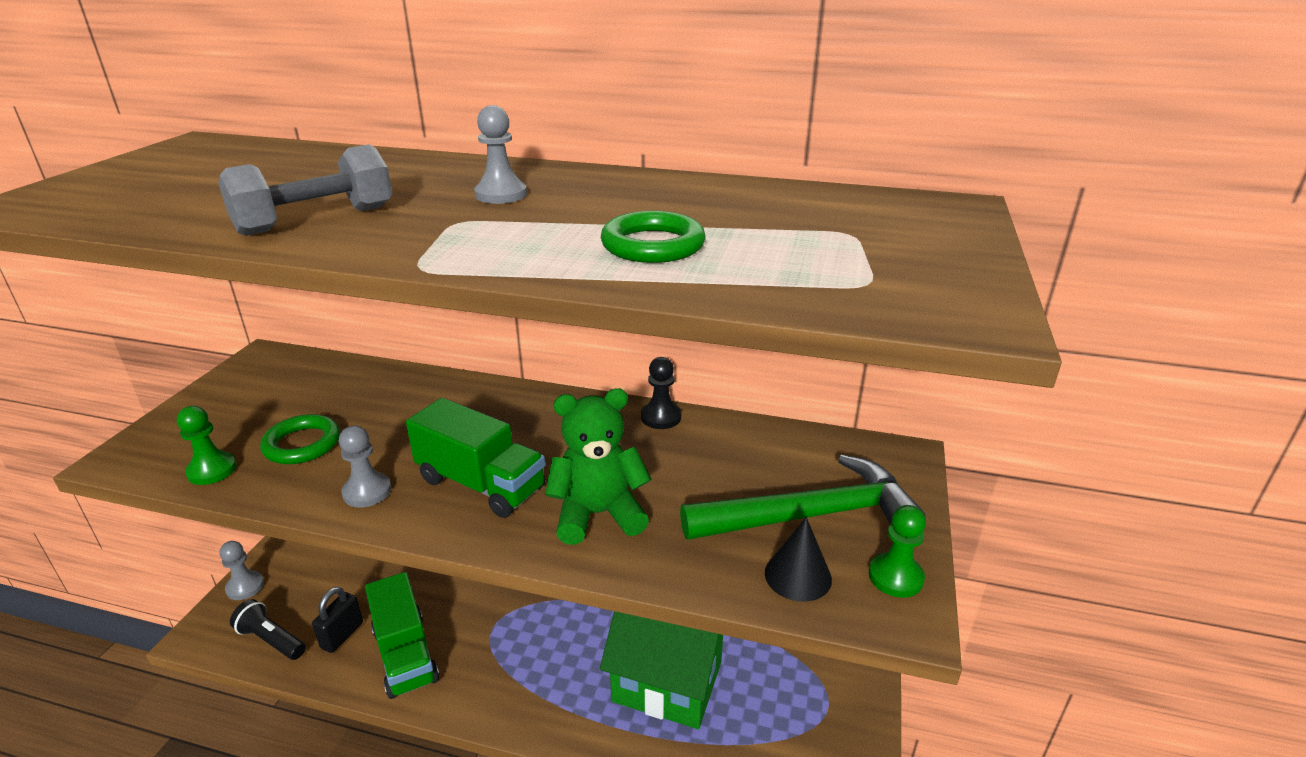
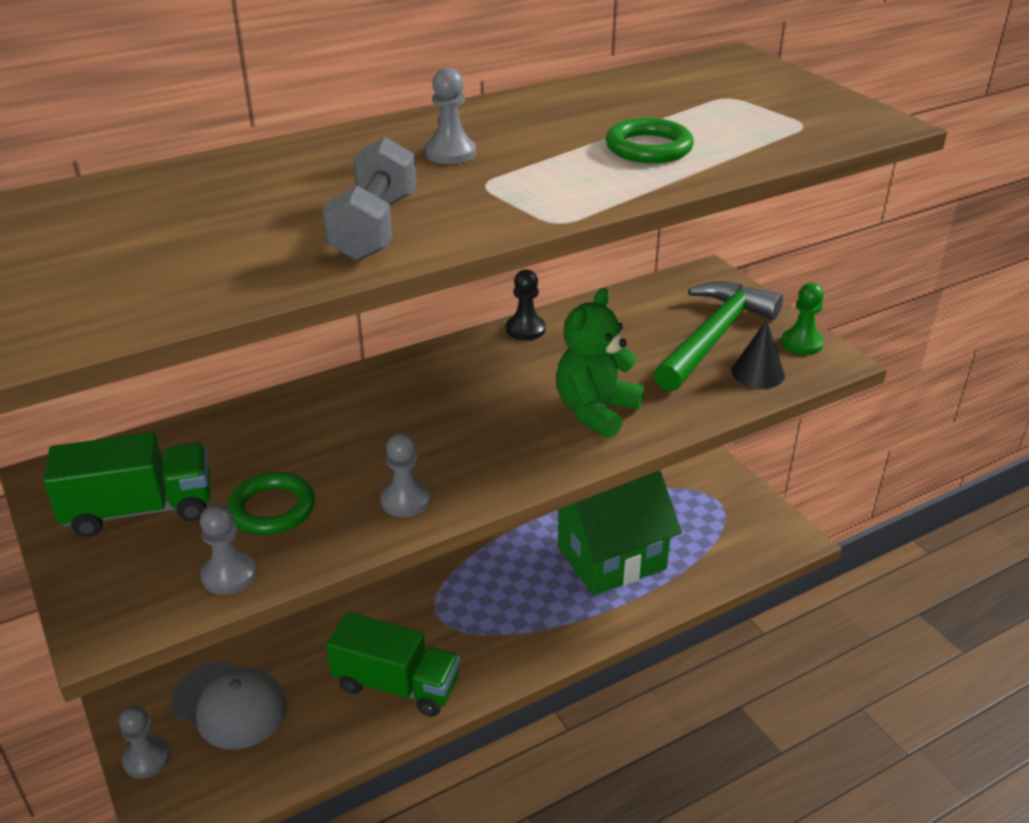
camera: 45 degrees left, 5 degrees up
(212, 470) = (229, 575): green pawn -> grey pawn
(271, 640) = (253, 768): black flashlight -> none
(318, 588) = (230, 705): none -> grey cap
(342, 635) = (317, 715): black padlock -> none
(481, 484) = (482, 443): green truck -> green truck (140, 509)

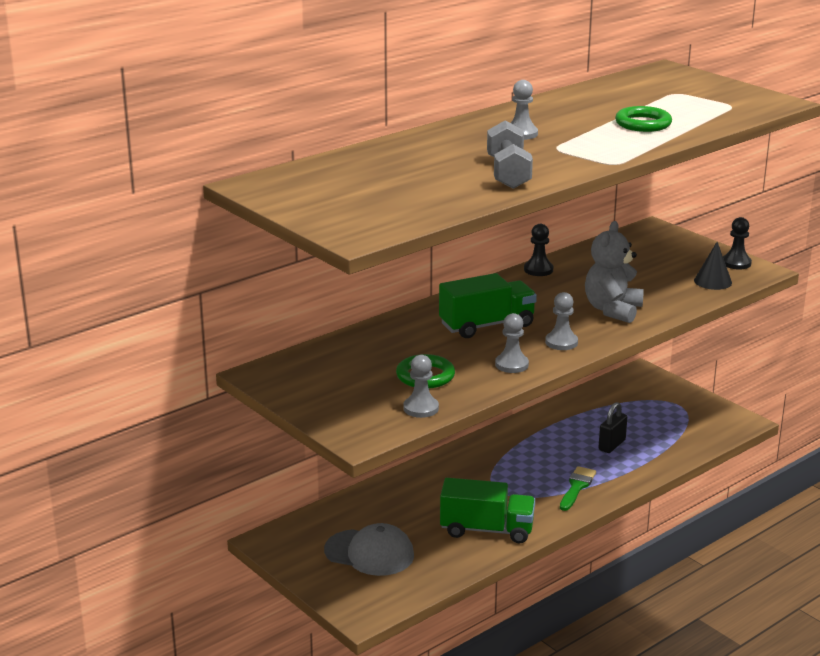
camera: 10 degrees left, 10 degrees down
(140, 509) = (336, 384): green truck -> green truck (487, 325)
(146, 759) = (326, 586): grey pawn -> grey pawn (561, 342)
(541, 624) = (577, 487): none -> green brush
(596, 411) = (612, 310): green teddy bear -> grey teddy bear
(611, 558) = (612, 445): green house -> black padlock
(713, 337) = (673, 264): green hammer -> none
(801, 343) = (736, 263): green pawn -> black pawn

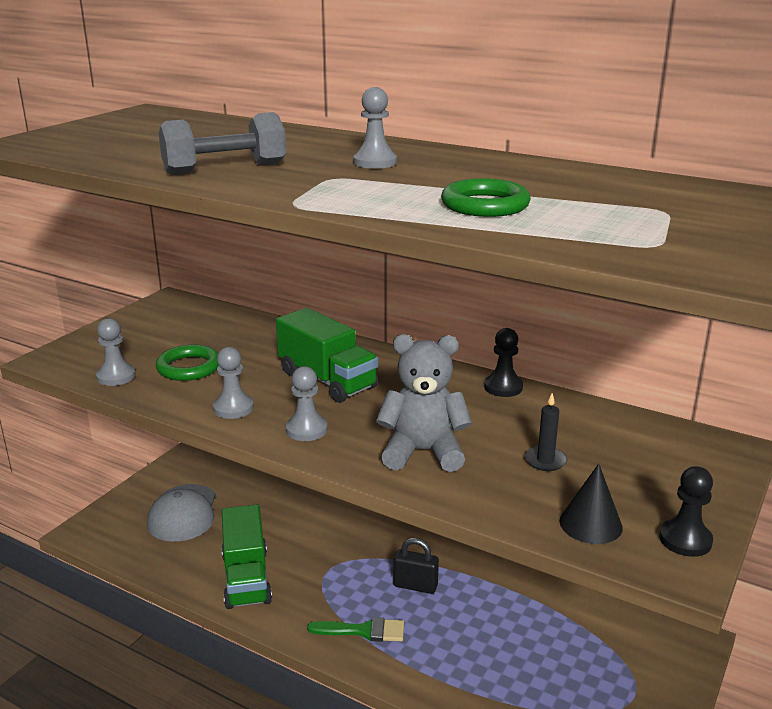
camera: 70 degrees right, 0 degrees up
(612, 445) = (478, 645): black padlock -> black padlock (415, 586)
(641, 278) = (545, 461): none -> black candle

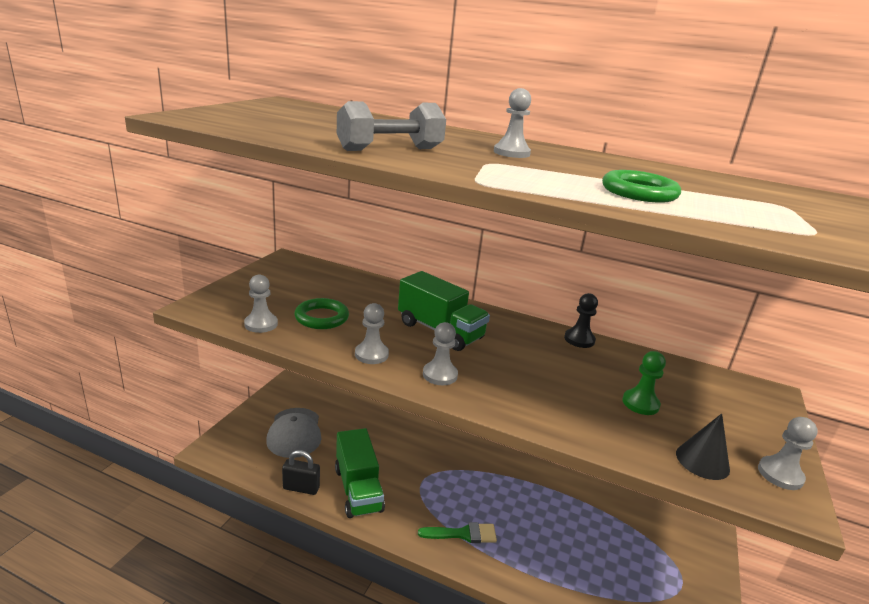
camera: 10 degrees left, 0 degrees up
(415, 586) = (494, 493): black padlock -> black padlock (301, 488)
(423, 452) = (542, 395): grey teddy bear -> none
(545, 461) = (640, 403): black candle -> green pawn
(685, 540) = (780, 474): black pawn -> grey pawn

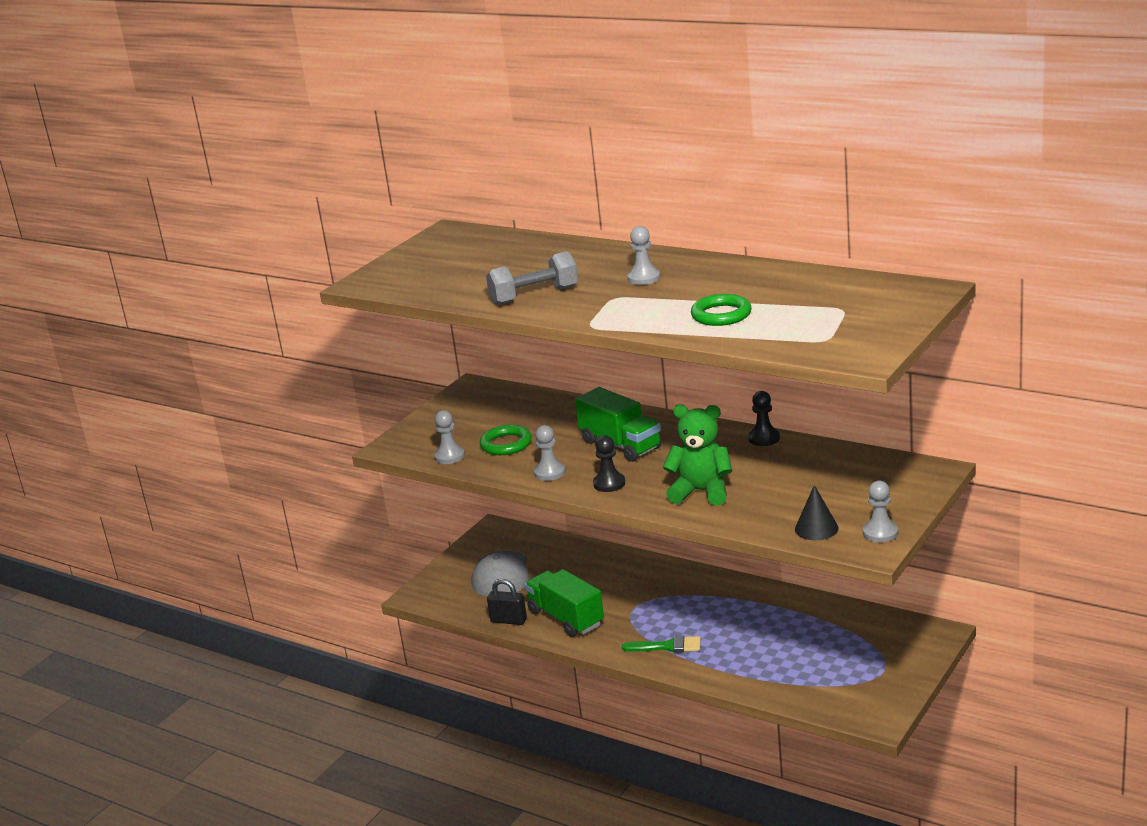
camera: 15 degrees right, 0 degrees up
(358, 489) = (566, 618): green truck -> green truck turned 150 degrees clockwise
(440, 375) = (609, 483): grey pawn -> black pawn
(545, 396) = (701, 492): none -> green teddy bear
(640, 403) = (790, 490): green pawn -> none

